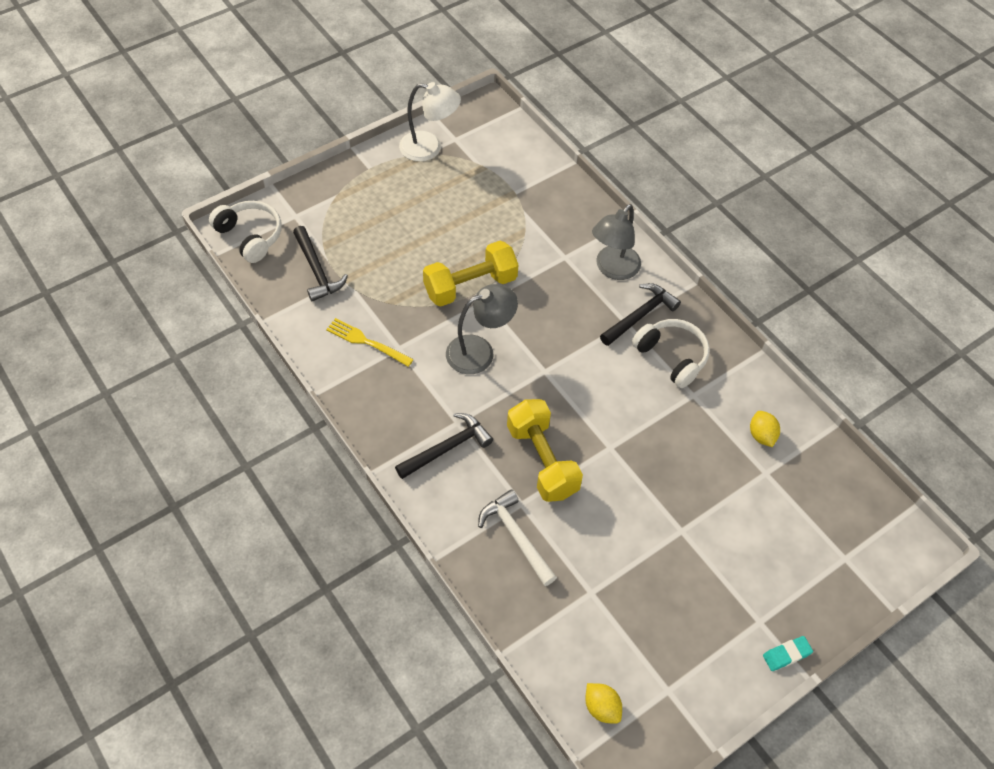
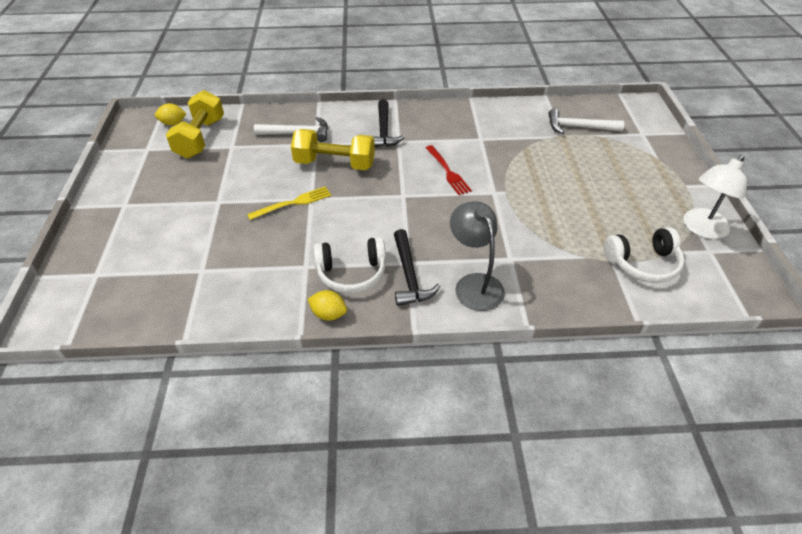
camera: 125 degrees right, 10 degrees down
(250, 236) = (630, 110): white headphones -> white headphones (642, 263)
(317, 270) = (578, 127): black hammer -> white hammer
(366, 342) = (497, 127): yellow fork -> yellow fork (293, 203)
(470, 286) = (514, 191): yellow dumbbell -> yellow dumbbell (200, 138)
(479, 351) = (448, 172): grey lamp -> red fork
(761, 435) = (230, 287): yellow lemon -> yellow lemon (328, 314)
(786, 654) = (93, 205): turquoise eraser -> none

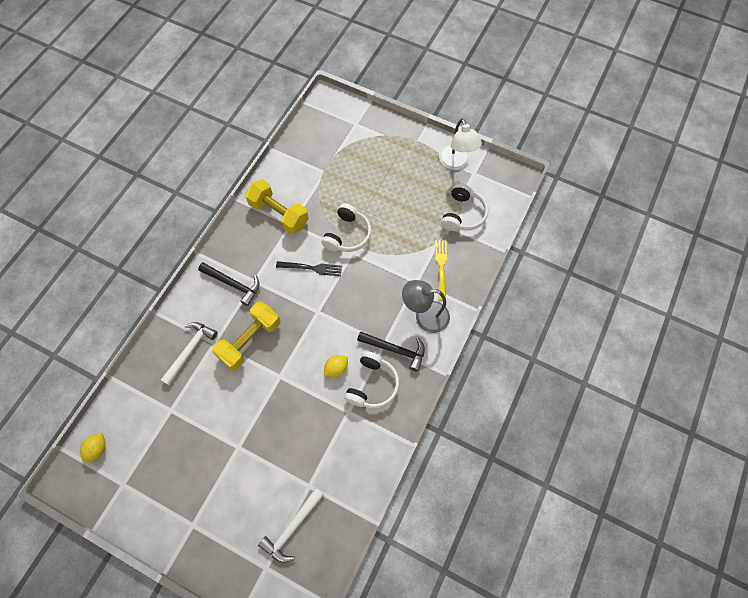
camera: 60 degrees left, 20 degrees up
(200, 138) = (139, 432): yellow dumbbell -> yellow dumbbell (279, 214)
(293, 203) = (276, 391): yellow fork -> yellow fork (441, 266)
(328, 314) = (399, 416): yellow lemon -> yellow lemon (336, 368)
(448, 172) = (312, 268): red fork -> black fork
(510, 180) = (347, 235): none -> white headphones
(578, 127) = (322, 155): white hammer -> white hammer (292, 528)

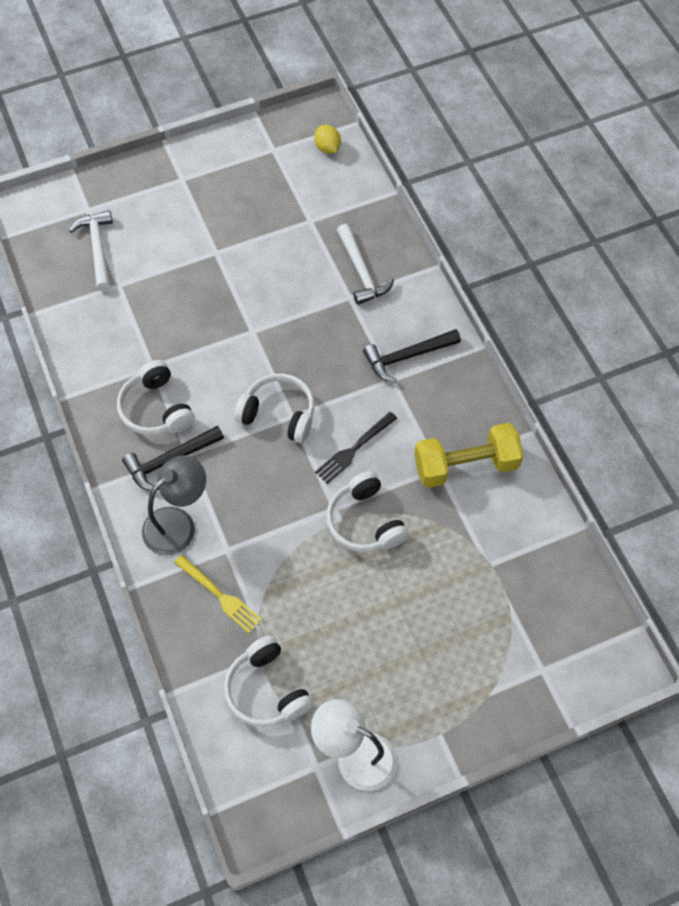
camera: 130 degrees right, 5 degrees down
(250, 340) = (320, 330): yellow dumbbell -> none
(322, 319) = (278, 414): none -> white headphones
(336, 368) = (208, 388): yellow lemon -> none

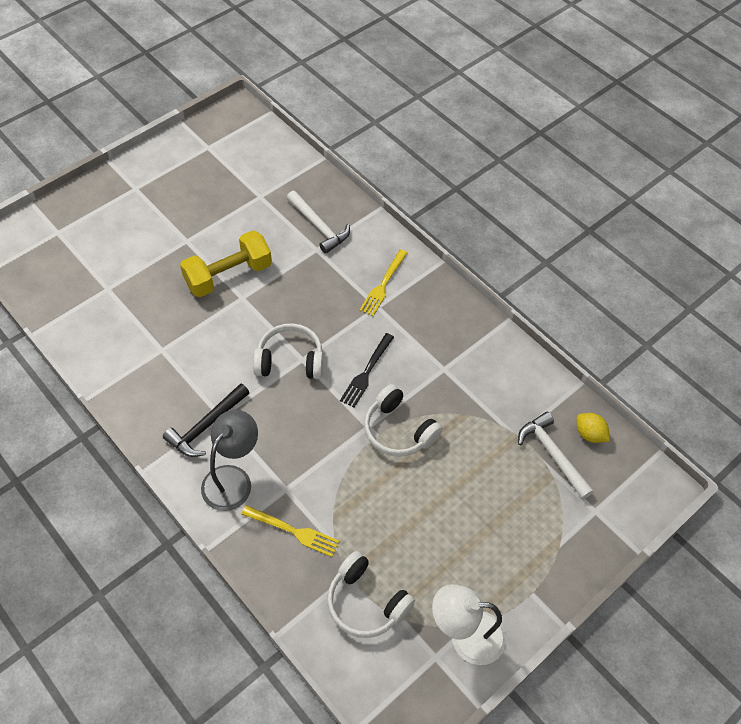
camera: 20 degrees left, 5 degrees down
(97, 248) = (77, 262): white hammer -> white hammer (552, 454)
(156, 409) = (178, 384): white headphones -> none
(327, 148) = (254, 136): yellow lemon -> yellow lemon (589, 434)
(407, 357) = (383, 285): black hammer -> yellow fork
(466, 466) = (466, 360): yellow dumbbell -> yellow dumbbell (228, 275)

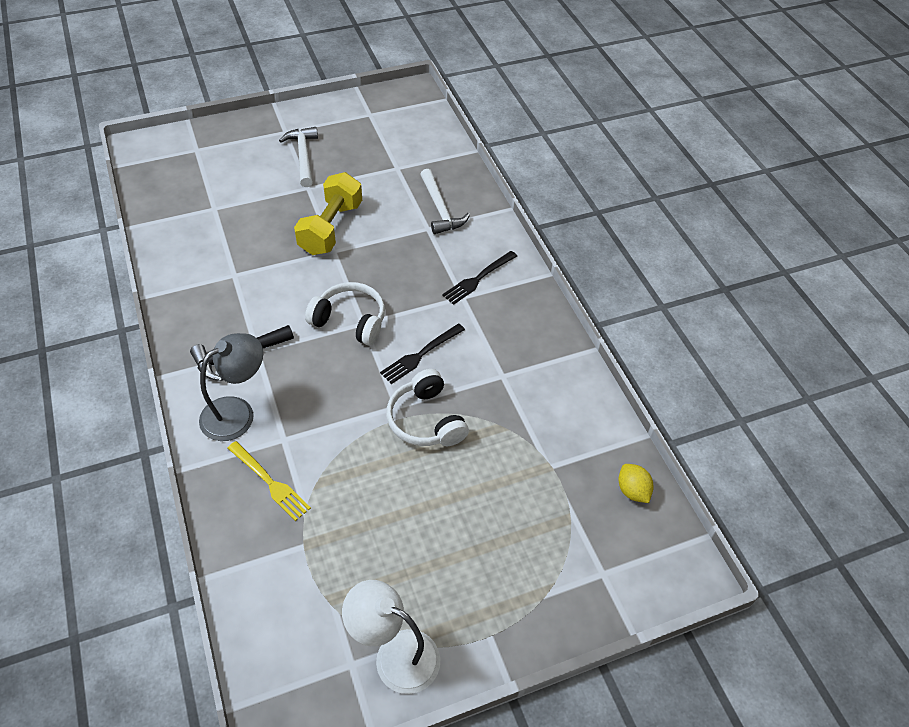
camera: 20 degrees right, 5 degrees down
(228, 275) = (331, 228): yellow dumbbell -> yellow dumbbell turned 60 degrees counterclockwise
(366, 602) = (307, 579): white headphones -> none
(383, 285) = (478, 279): yellow fork -> black fork
(552, 454) = (580, 498): white hammer -> white hammer (303, 156)

